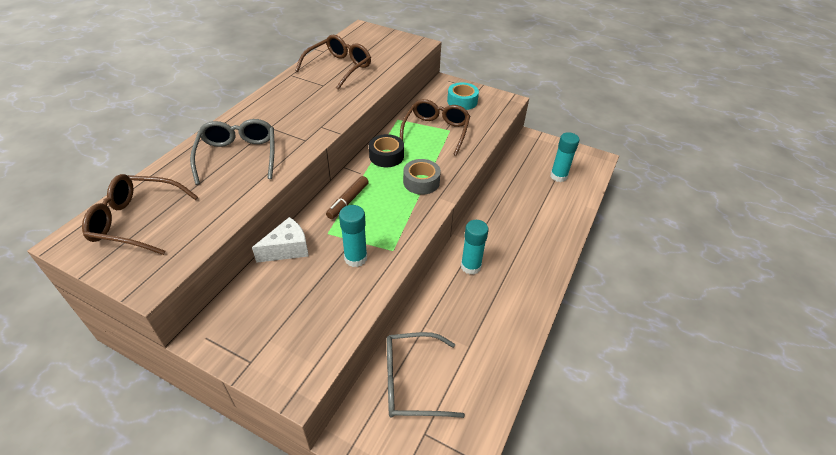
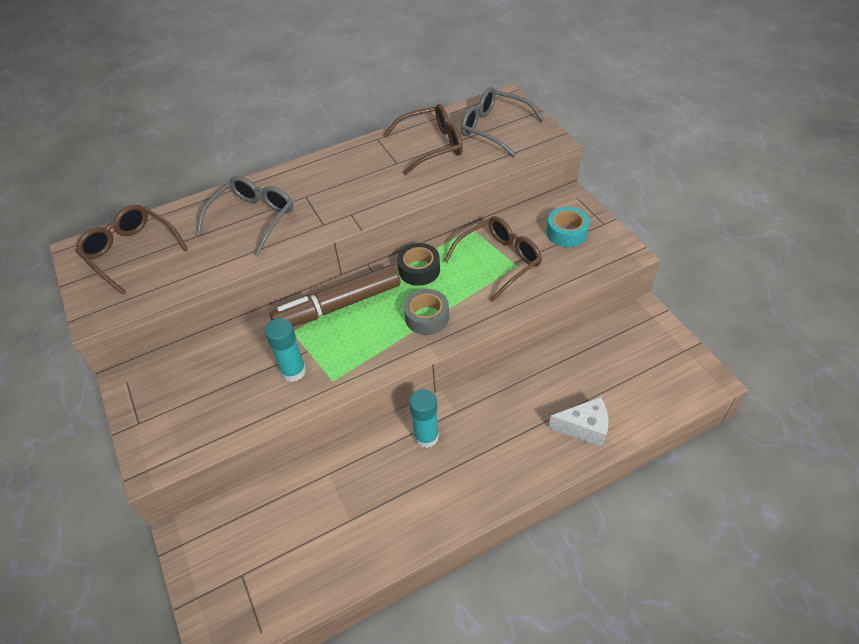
camera: 40 degrees right, 5 degrees up
(287, 249) = (247, 331): white cheese -> white cheese (584, 428)
(348, 201) = (338, 306): brown marker -> brown marker, size x1.90
(411, 382) = (271, 520): grey glasses -> grey glasses (494, 128)
(558, 176) = (631, 380): turquoise glue stick -> none

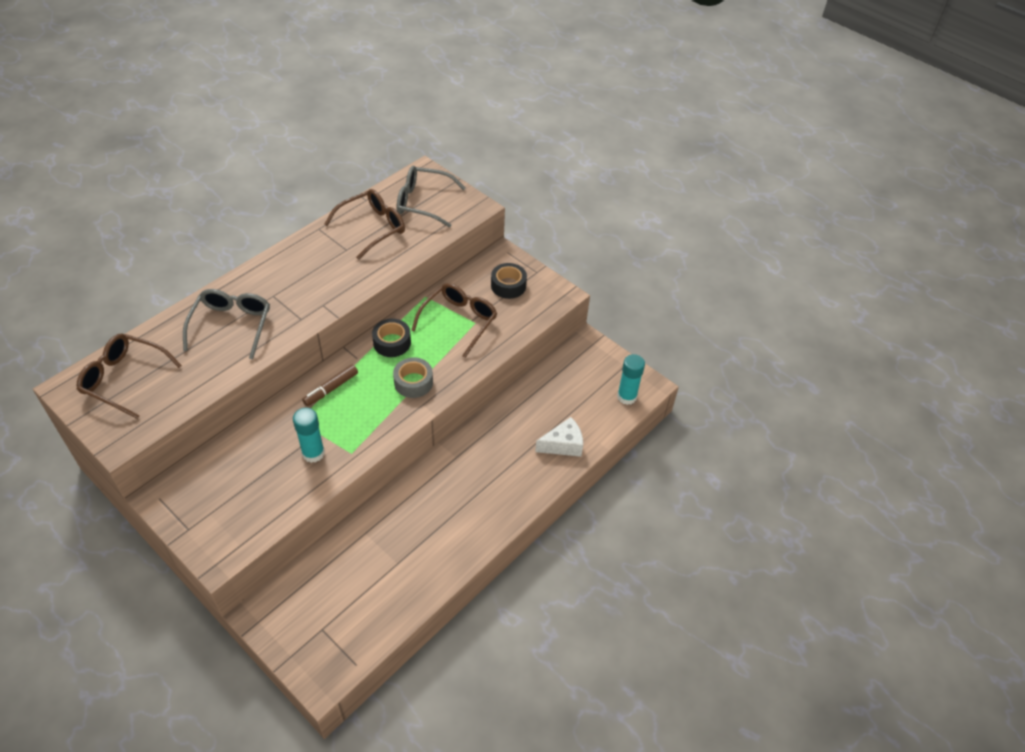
camera: 25 degrees left, 0 degrees up
(338, 306) = (331, 389): brown marker -> brown marker, size x0.53
(426, 437) = (438, 483): turquoise glue stick -> turquoise glue stick (626, 397)
(566, 232) = (508, 285): turquoise tape -> black tape

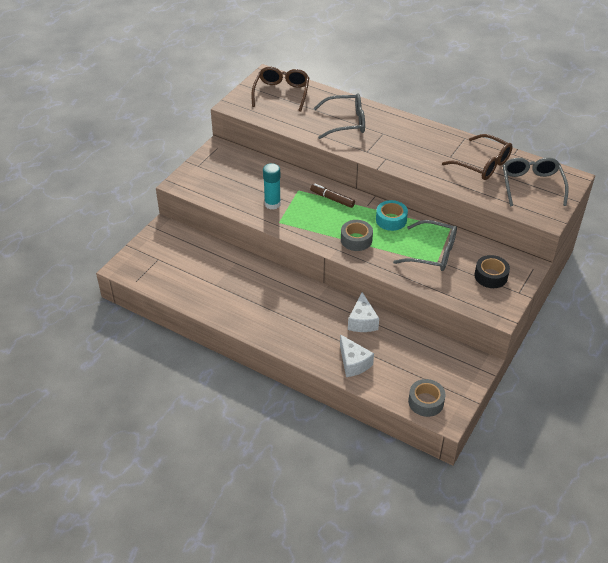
camera: 80 degrees right, 5 degrees down
(392, 342) = (391, 220): black tape -> turquoise tape
(459, 321) = (432, 253): brown glasses -> grey glasses
(505, 423) = (362, 321): none -> white cheese
(626, 397) = (426, 402): turquoise glue stick -> grey tape

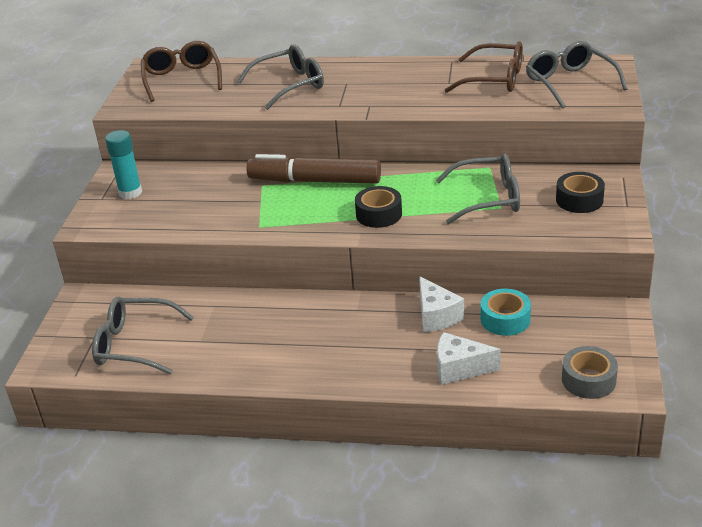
camera: 20 degrees left, 10 degrees down
(177, 273) = (134, 344): none -> grey glasses
(272, 204) = (236, 209): turquoise glue stick -> turquoise glue stick (130, 193)
(332, 199) = (315, 181): brown marker -> brown marker, size x1.90
(353, 363) = (459, 368): white cheese -> white cheese turned 150 degrees clockwise
(356, 240) = (379, 214): grey tape -> black tape
(391, 220) = (408, 180): turquoise tape -> turquoise tape (505, 319)

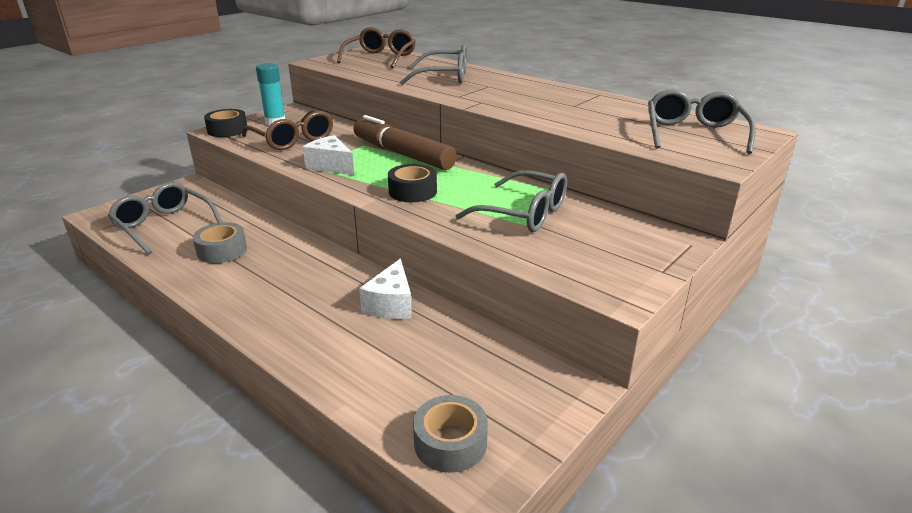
camera: 30 degrees right, 5 degrees down
(232, 340) = (222, 250): none -> grey tape
(459, 368) = (345, 360): white cheese -> white cheese (331, 166)
(495, 79) = (620, 113): brown glasses -> brown glasses (293, 140)
(505, 319) = (447, 336): turquoise tape -> none
(579, 200) = (614, 247): black tape -> black tape (227, 130)

